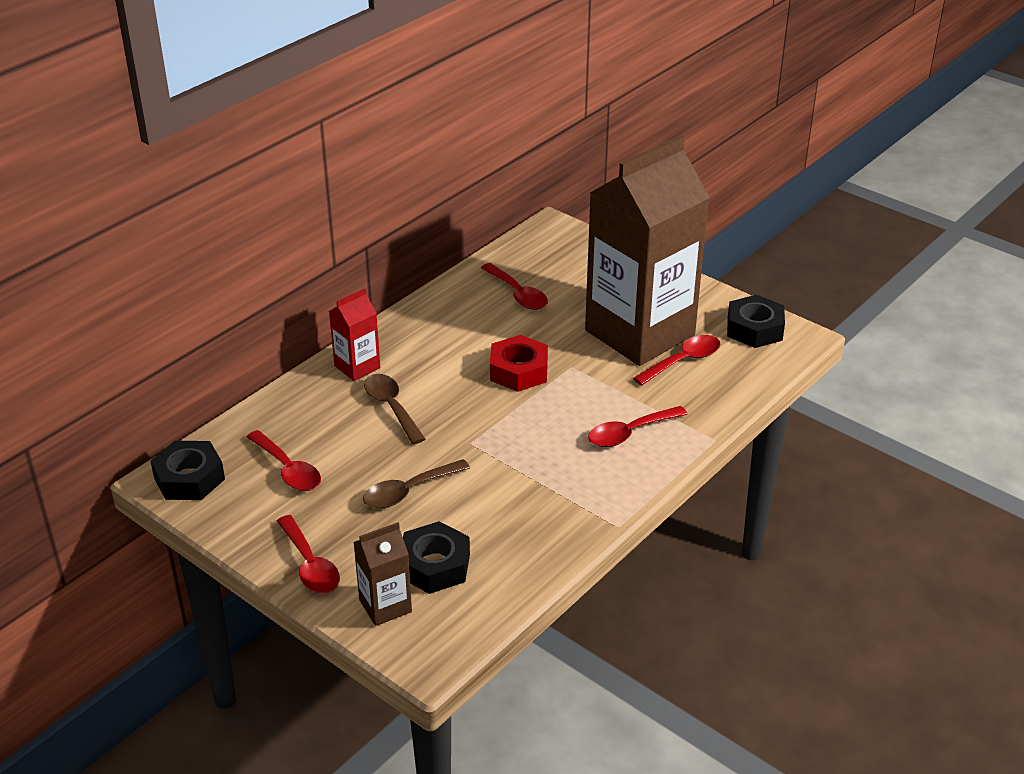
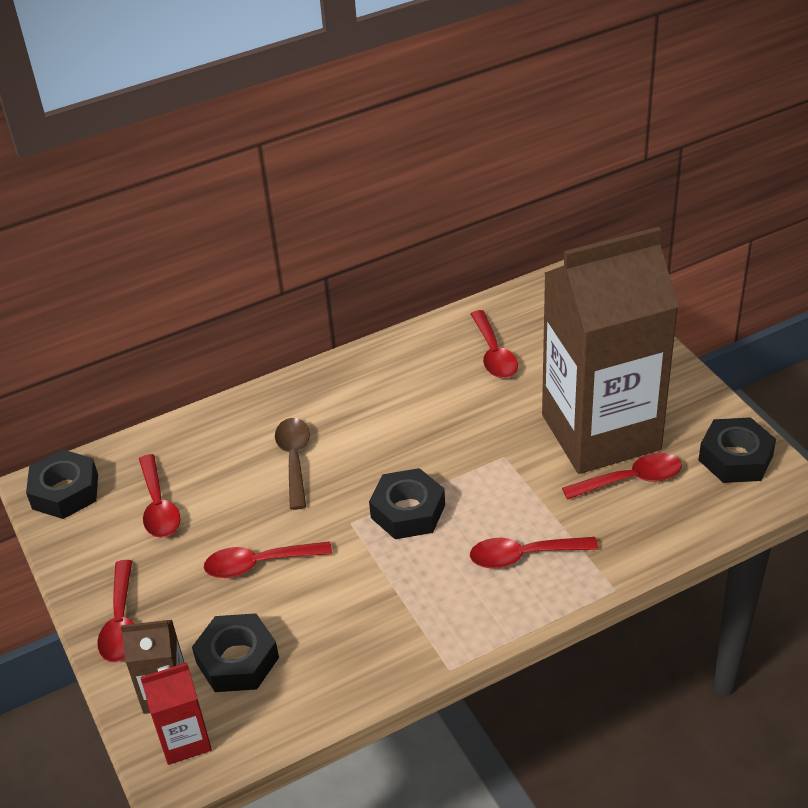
camera: 25 degrees right, 5 degrees up
(357, 367) = (286, 403): red carton -> red carton (185, 739)
(408, 491) = (259, 564): brown spoon -> red spoon
(515, 423) = (408, 511): none -> black nut
(518, 371) = (445, 448): red nut -> none

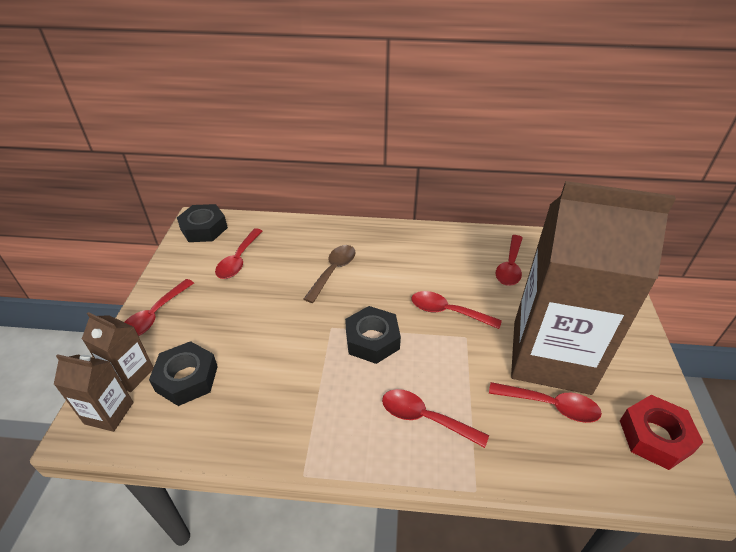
camera: 30 degrees right, 0 degrees up
(185, 739) = (109, 413): red carton -> brown carton
(259, 564) = (256, 323): red spoon -> red spoon (447, 312)
(735, 458) = (655, 436): black nut -> red nut

